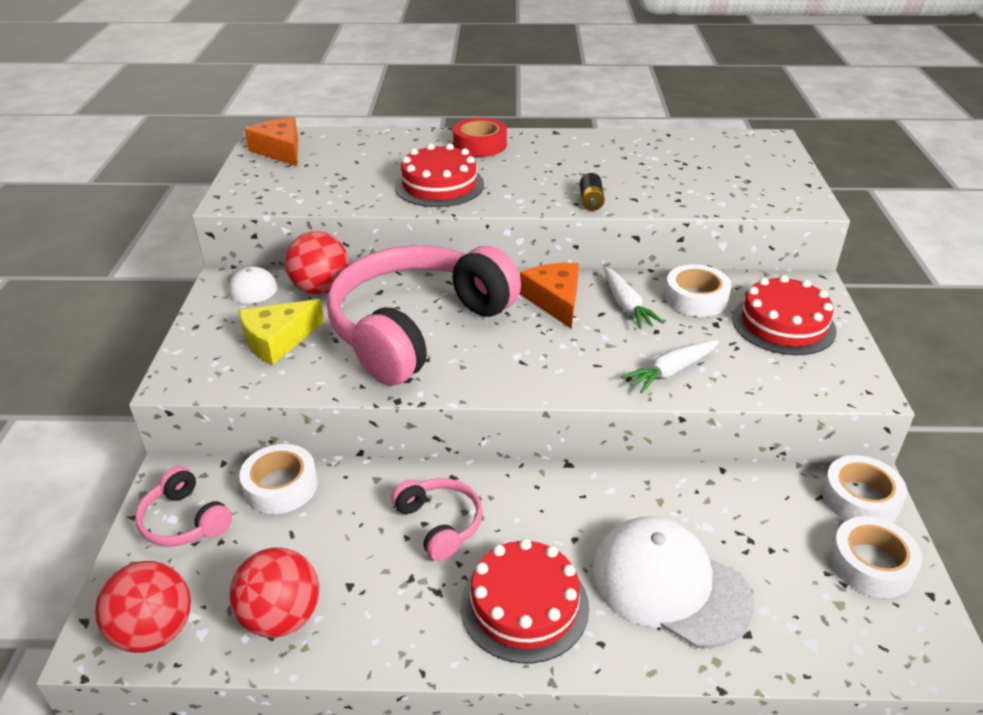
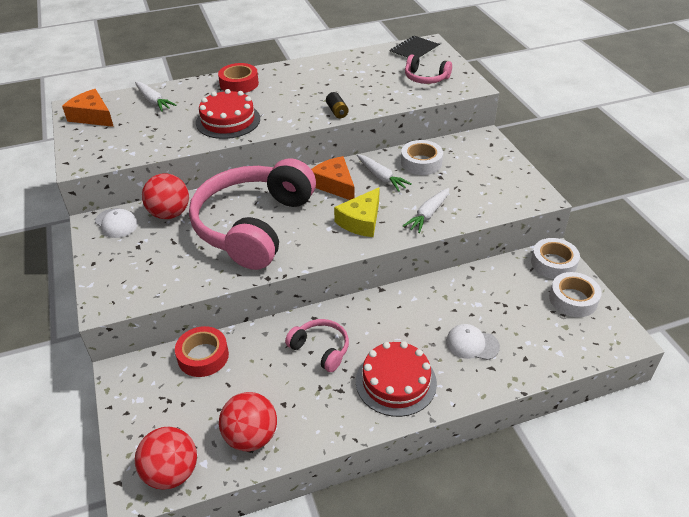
camera: 20 degrees left, 5 degrees up
(184, 521) = (149, 398): pink headphones -> pink headphones (425, 78)
(278, 340) = (161, 258): yellow cheese -> yellow cheese (361, 221)
(280, 486) = (203, 356): white tape -> red tape
(362, 146) = (153, 101): none -> white carrot
(669, 585) = (472, 344): white cap -> white cap, size x0.53
(745, 144) = (414, 50): none -> black notebook
(783, 324) = (479, 168): red cake -> none

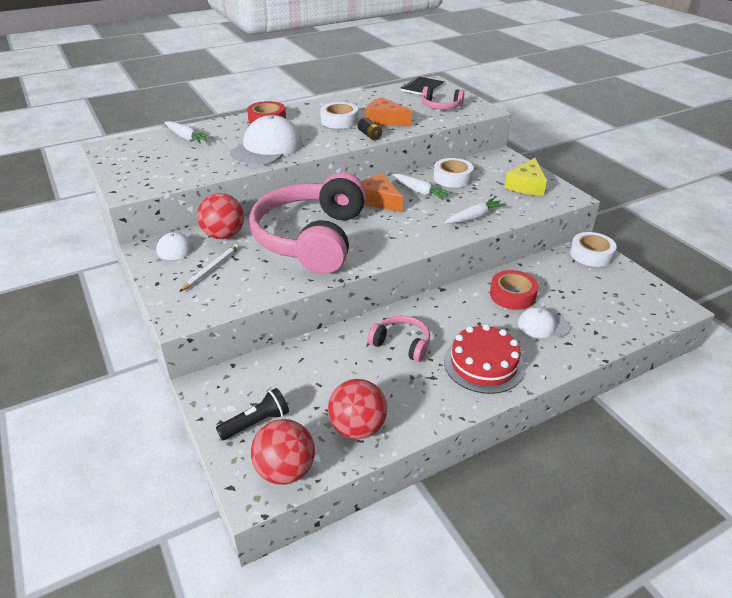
camera: 10 degrees left, 5 degrees down
(92, 116) = (128, 153): orange cheese -> orange cheese (384, 120)
(147, 252) = (211, 269): none -> white pencil
(159, 418) = (256, 422): none -> black flashlight
(203, 356) = (285, 362): red tape -> red tape (512, 295)
(228, 120) = (267, 148): red cake -> white cap
(361, 221) = (414, 227): yellow cheese -> yellow cheese (526, 185)
(428, 215) = (474, 217): white carrot -> white carrot turned 150 degrees counterclockwise
(573, 299) = (619, 281): white tape -> white tape (339, 121)

